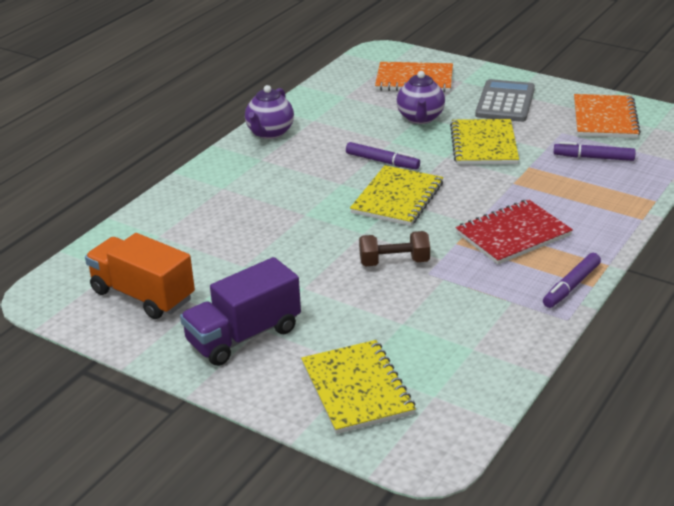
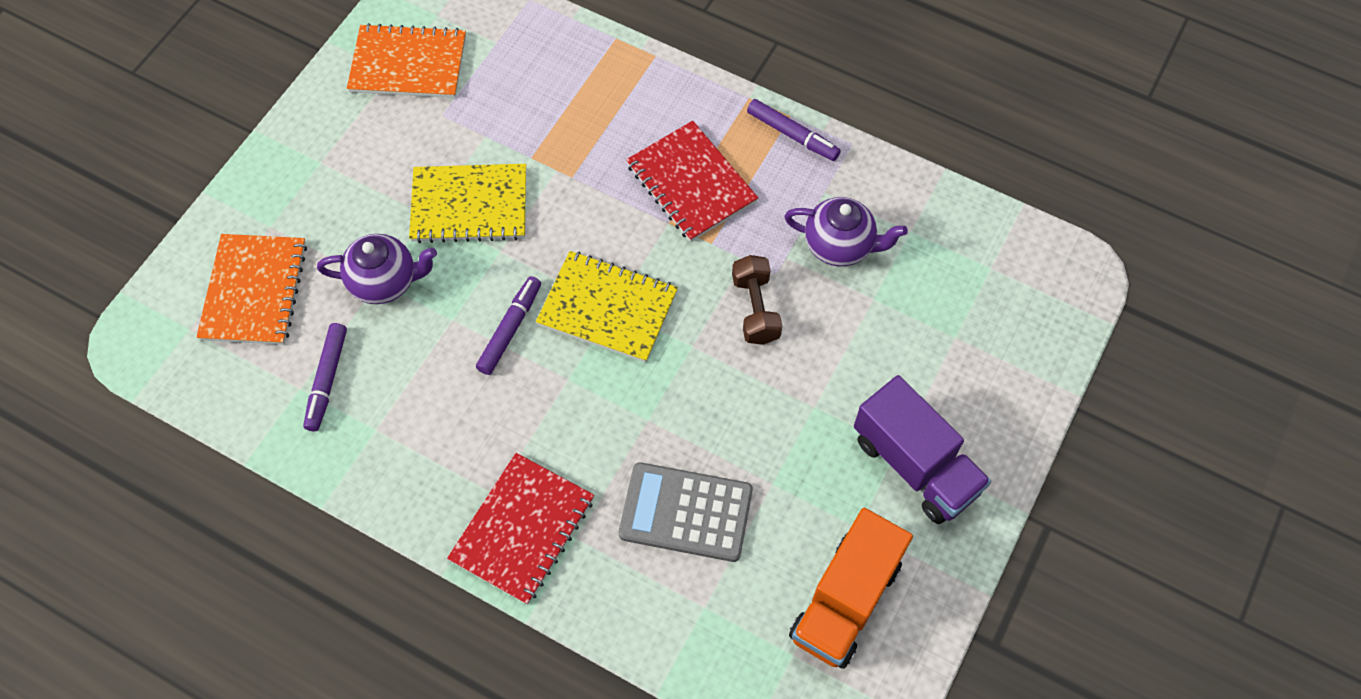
camera: 95 degrees left, 30 degrees up
(234, 169) = (522, 529): none -> red notebook
(270, 133) = (413, 490): purple teapot -> purple teapot (839, 246)
(357, 389) = (990, 339): yellow notebook -> none
(505, 102) = (346, 174): grey calculator -> grey calculator (686, 512)
(593, 158) = (512, 87): purple marker -> purple marker (327, 380)

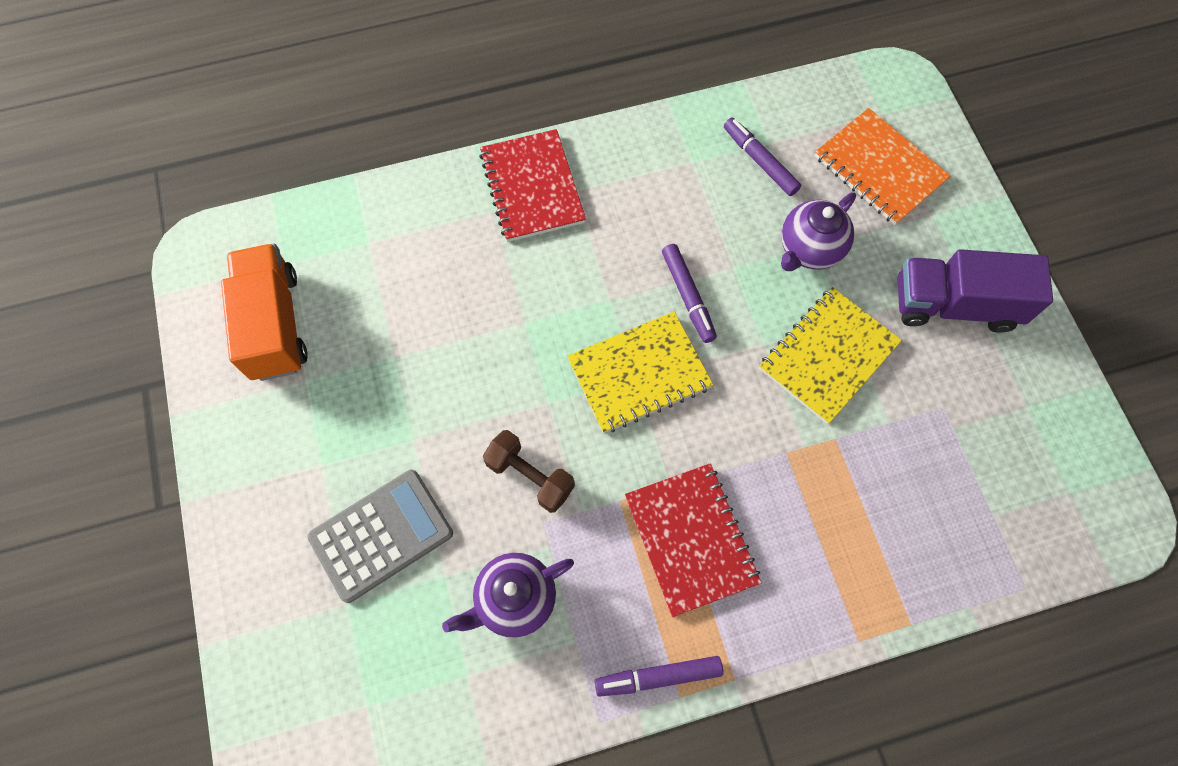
camera: 135 degrees right, 5 degrees up
(408, 64) = (1026, 425): orange notebook -> none
(686, 512) = (436, 286): grey calculator -> grey calculator (381, 535)
(691, 183) = (691, 539): red notebook -> red notebook turned 60 degrees clockwise
(915, 465) = (298, 463): purple truck -> purple truck (954, 305)

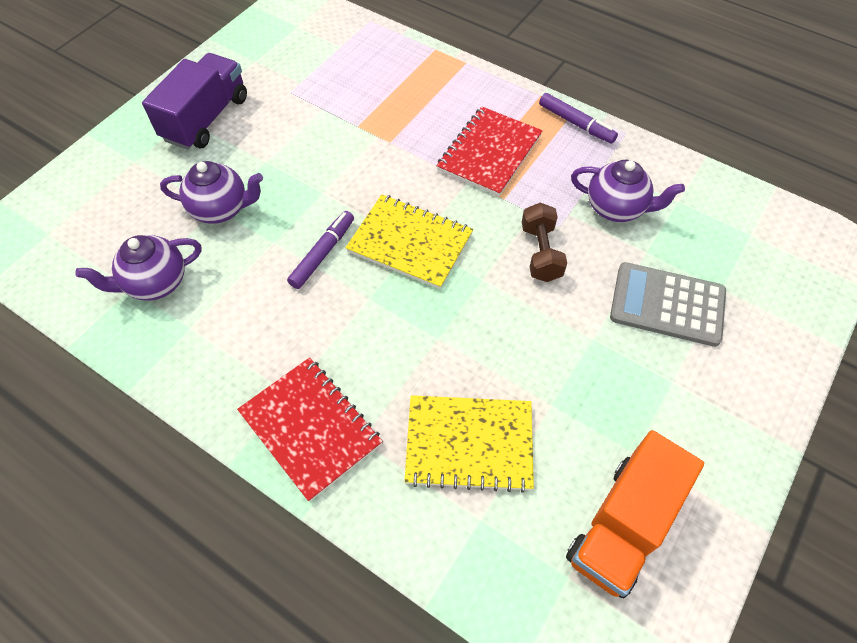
camera: 130 degrees left, 10 degrees down
(532, 187) = (310, 428): red notebook -> red notebook turned 75 degrees counterclockwise
(759, 161) = (156, 283): purple marker -> purple teapot
(828, 356) = (302, 157): yellow notebook -> yellow notebook (469, 444)
(879, 169) = (110, 208): orange notebook -> none
(954, 305) = (206, 119): purple truck -> purple truck turned 120 degrees counterclockwise

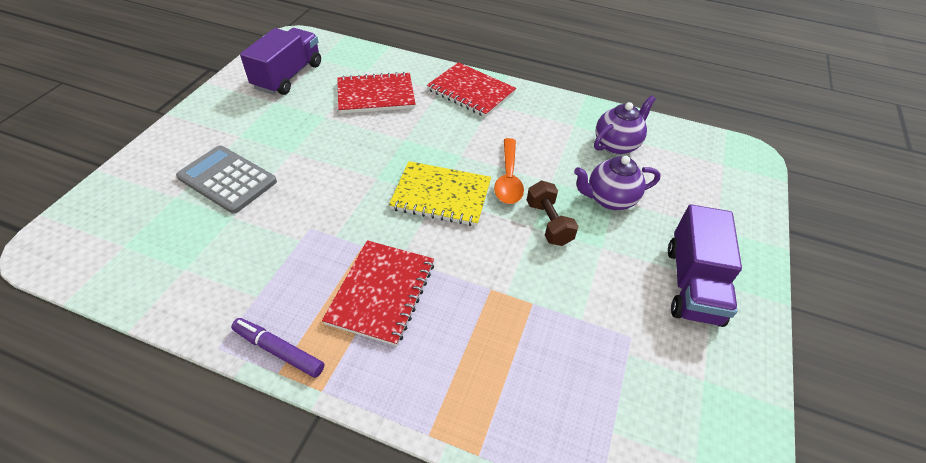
camera: 165 degrees right, 10 degrees down
(322, 253) = (508, 178): purple marker -> orange spoon
(469, 444) = (376, 95): yellow notebook -> red notebook
(540, 253) = (328, 203): brown dumbbell -> brown dumbbell (548, 223)
(616, 208) = (252, 252): purple teapot -> none
(622, 525) = (288, 76): orange truck -> purple truck
(667, 304) = (227, 179): grey calculator -> grey calculator turned 150 degrees counterclockwise

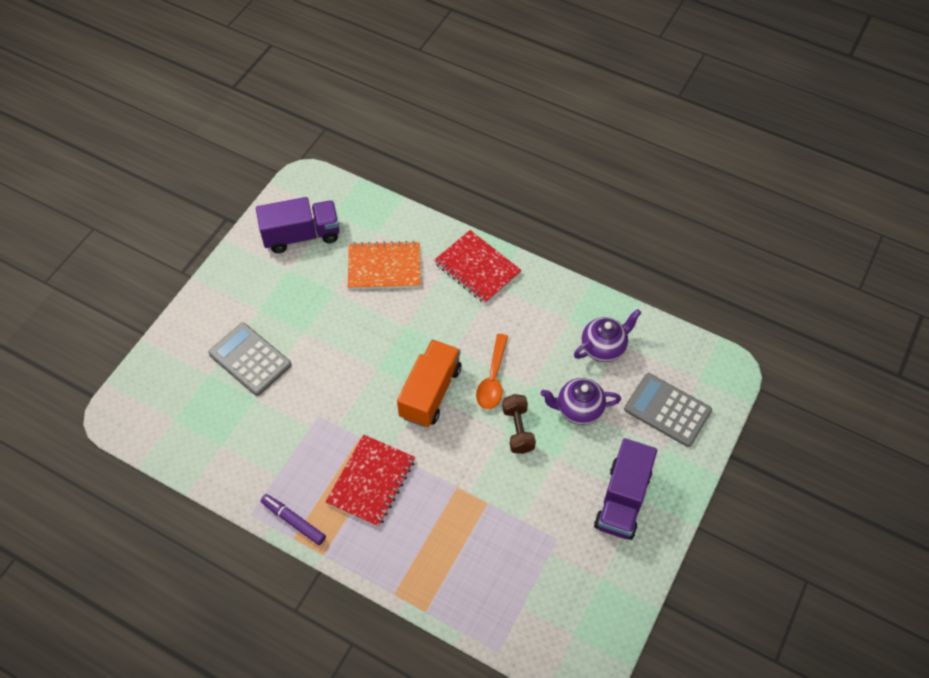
camera: 10 degrees right, 10 degrees up
(288, 76) = (301, 235): purple truck -> purple truck turned 45 degrees clockwise
(376, 95) = (384, 267): red notebook -> orange notebook
(441, 195) = (430, 392): yellow notebook -> orange truck
(704, 193) = (667, 410): none -> grey calculator

